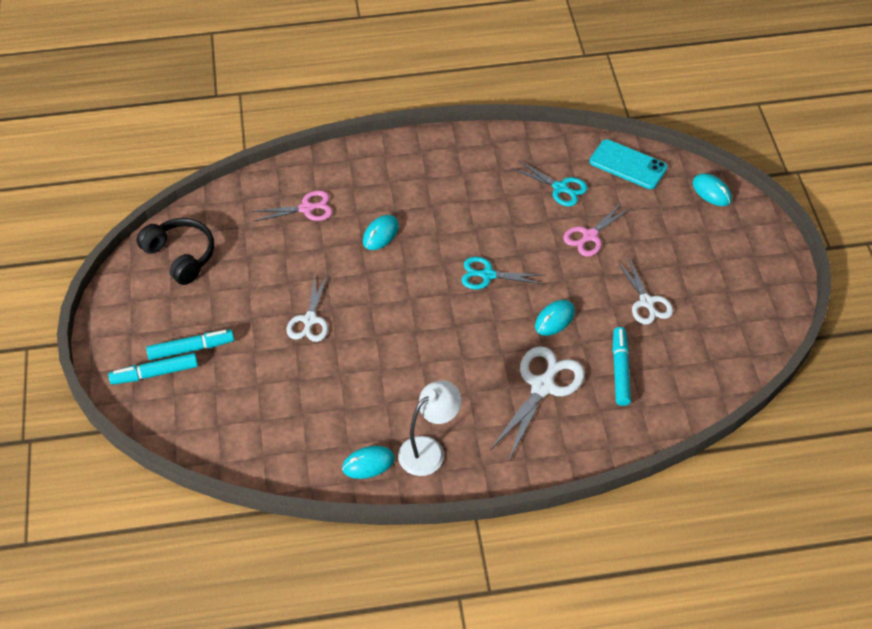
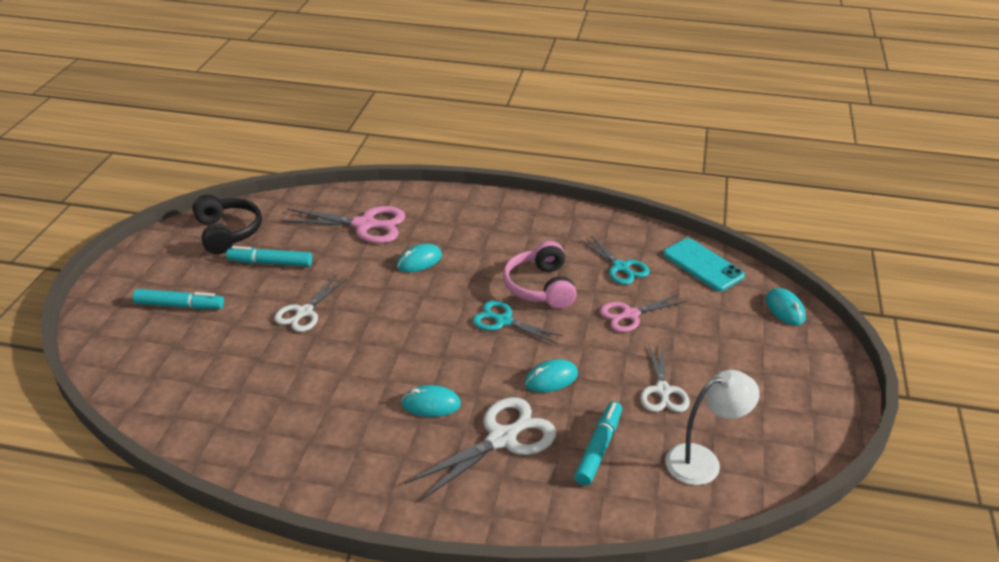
camera: 20 degrees right, 15 degrees down
(155, 373) = (132, 316): turquoise marker -> turquoise marker (270, 263)
(306, 208) = (364, 225): pink scissors -> pink scissors, size x1.53
(368, 464) = (270, 457): turquoise mouse -> turquoise mouse (431, 404)
(429, 450) = (341, 463): white lamp -> white lamp (703, 461)
(501, 230) = (540, 287): none -> pink headphones

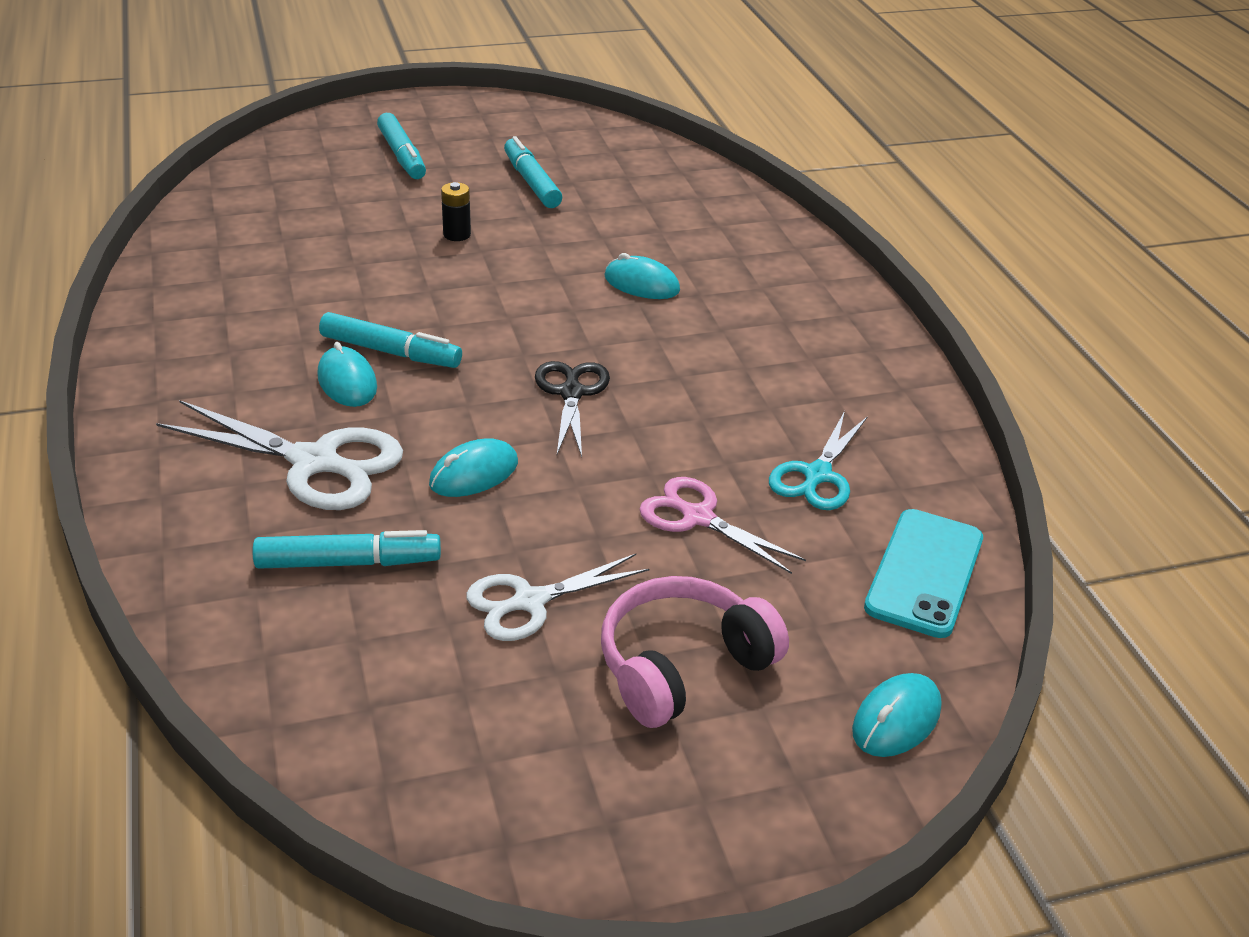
camera: 60 degrees right, 0 degrees up
(228, 232) = (563, 138): black headphones -> none
(304, 312) = (457, 235): white scissors -> black battery
(364, 225) = (677, 219): pink scissors -> none
(413, 377) = (390, 352): none -> turquoise marker
(503, 321) = (571, 393): turquoise scissors -> black scissors
(540, 287) = (683, 405): pink headphones -> pink headphones (682, 666)
(551, 379) = (474, 474): turquoise mouse -> turquoise mouse turned 75 degrees counterclockwise
(703, 461) = (385, 691): white lamp -> none

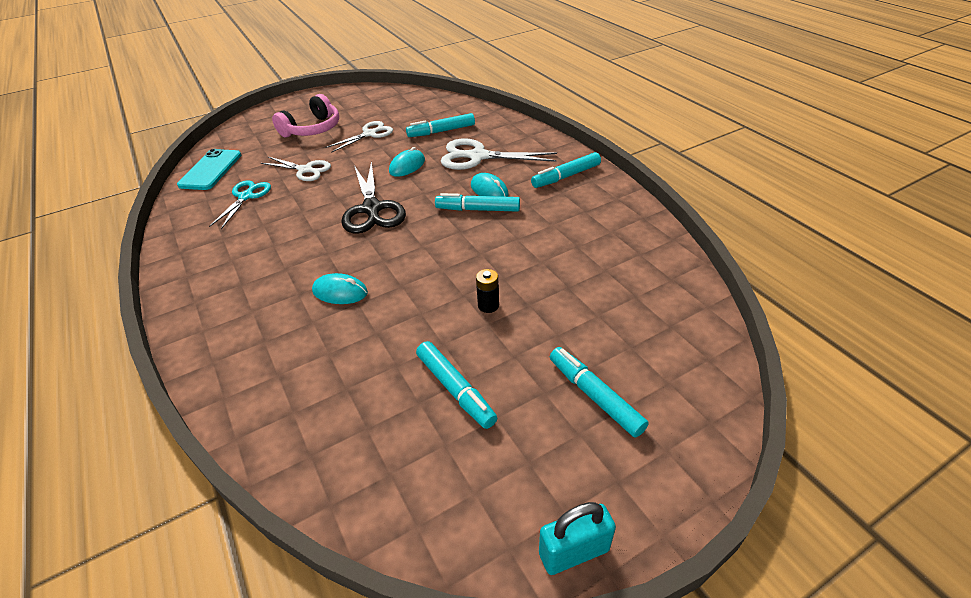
camera: 170 degrees right, 5 degrees up
(190, 377) = (566, 176): none -> turquoise marker
(487, 101) = (574, 552): none -> turquoise padlock
(571, 393) = (372, 209): black scissors -> black scissors, size x1.53
(698, 517) = (305, 170): pink scissors -> white scissors
(896, 719) = (240, 130): turquoise mouse -> none

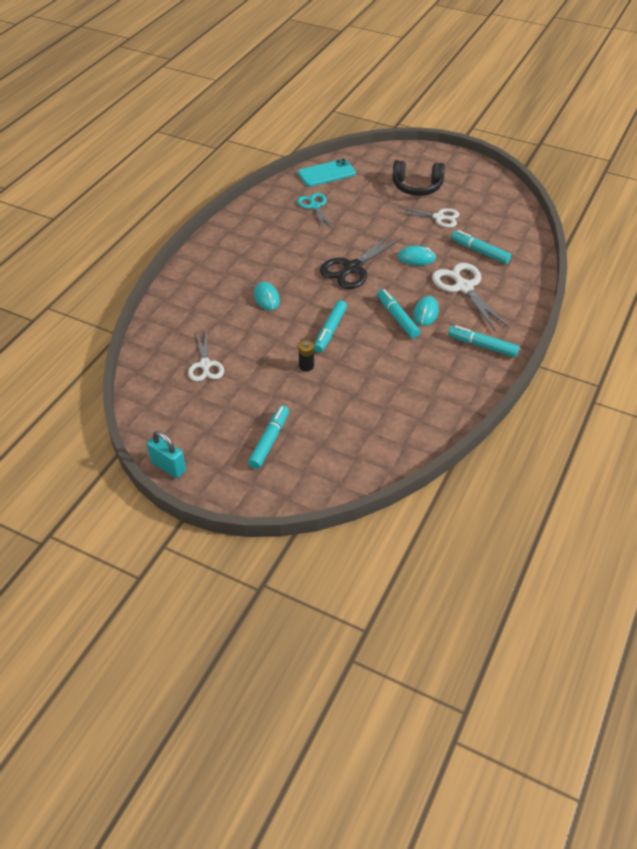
camera: 55 degrees right, 5 degrees up
(246, 197) = (314, 206): turquoise scissors -> turquoise scissors turned 90 degrees counterclockwise
(305, 170) = (365, 213): white scissors -> white scissors (205, 365)
(312, 129) = (417, 187): pink headphones -> black headphones
(455, 389) = (232, 382): turquoise marker -> turquoise marker (330, 331)

